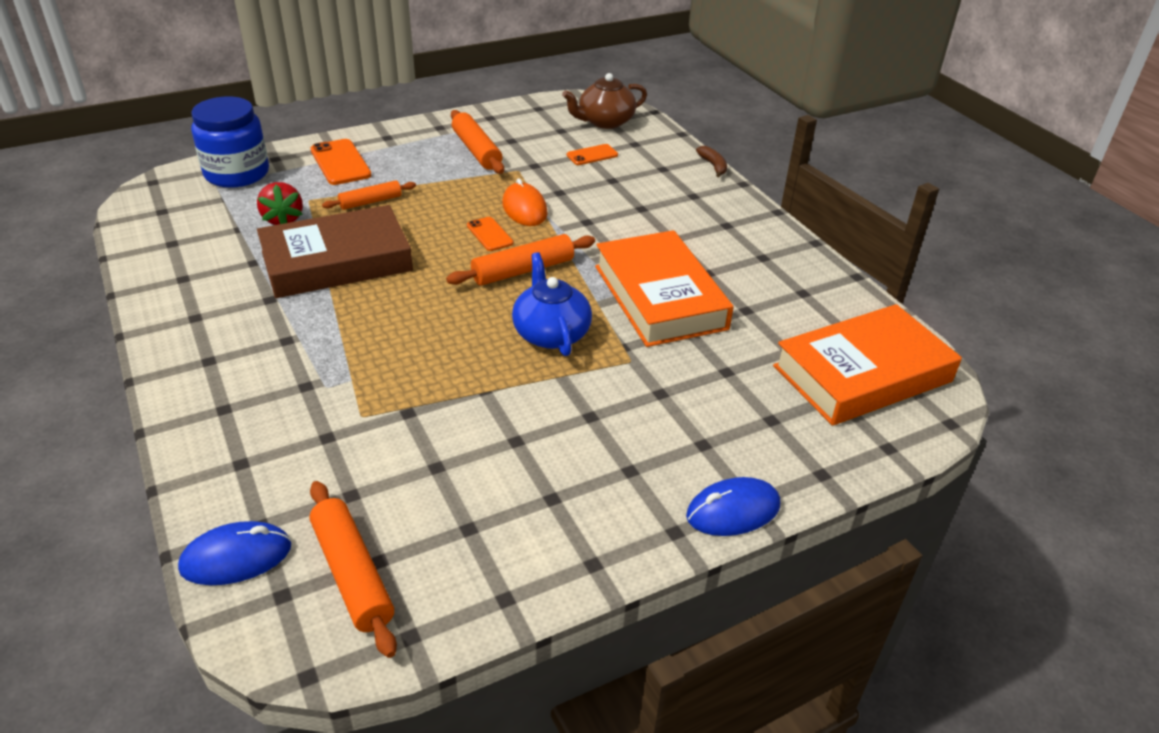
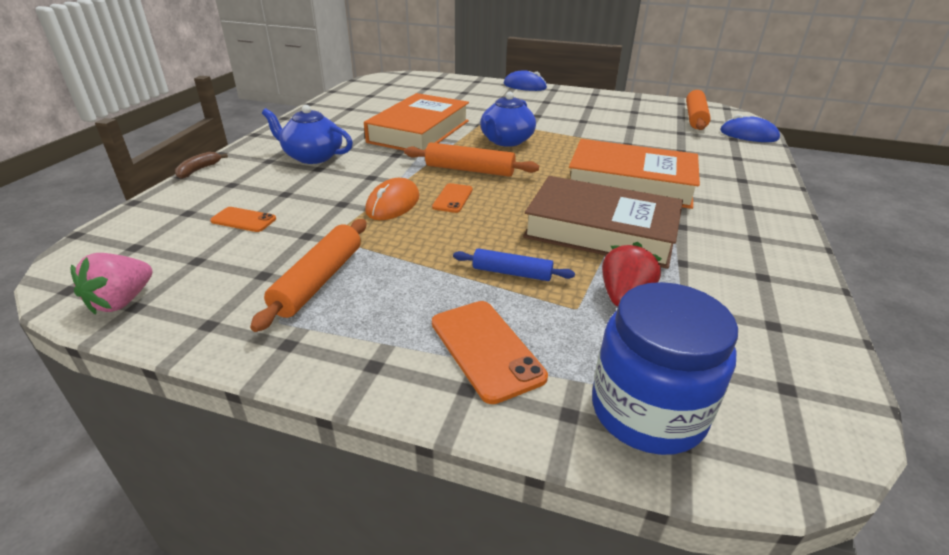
camera: 135 degrees left, 5 degrees down
(340, 162) = (486, 349): orange phone -> orange phone turned 45 degrees counterclockwise
(370, 202) = (512, 273): orange rolling pin -> blue rolling pin
(549, 107) = (122, 301): none -> pink strawberry
(605, 122) = (140, 247): brown teapot -> none
(673, 216) = (312, 156): none -> blue teapot
(862, 374) = (399, 88): orange book -> orange book (630, 183)

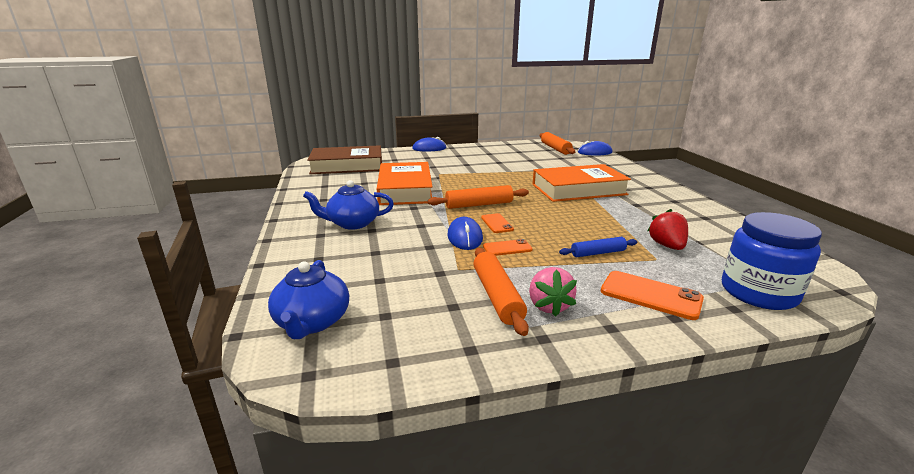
camera: 30 degrees left, 10 degrees down
(122, 301) = (374, 363): pink strawberry -> pink strawberry (549, 306)
(198, 170) = (268, 256): brown banana -> none
(243, 220) = (374, 278): orange phone -> orange phone (507, 248)
(393, 204) = (465, 237): orange mouse -> blue mouse
(506, 141) = (473, 183): blue teapot -> blue teapot (312, 322)
(601, 231) = (605, 218): brown book -> brown book (347, 166)

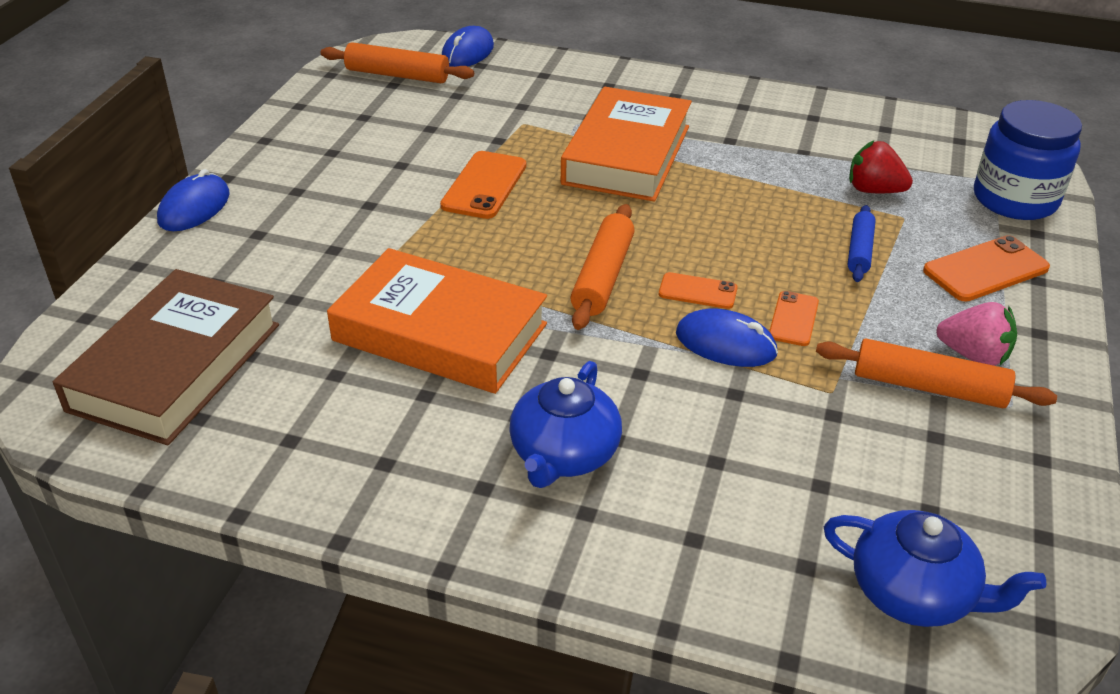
camera: 60 degrees left, 15 degrees up
(508, 174) = (484, 185): none -> orange phone

